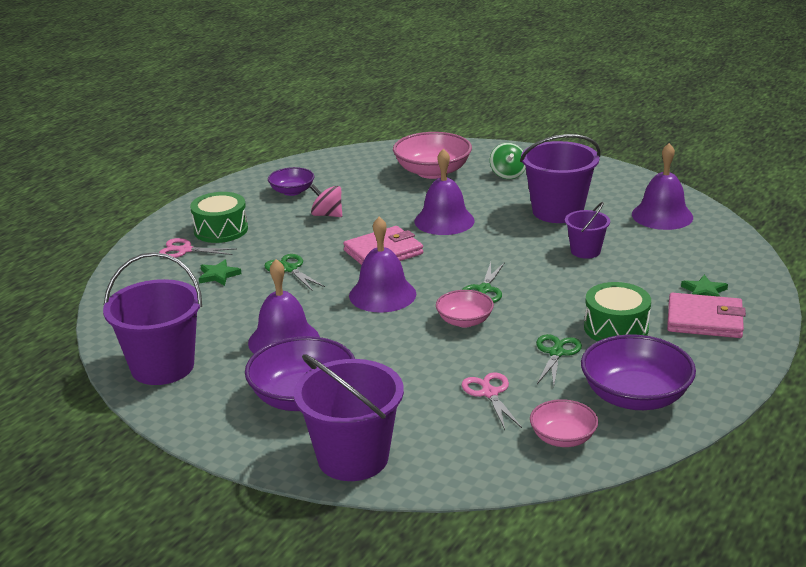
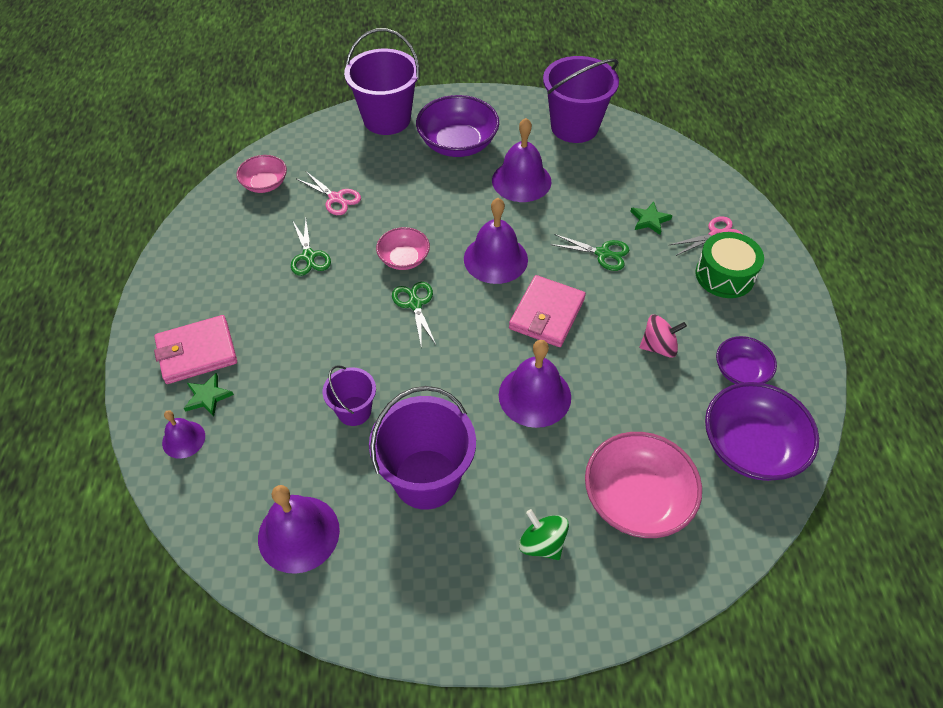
camera: 145 degrees right, 25 degrees up
(616, 328) = (273, 306): green drum -> none
(635, 396) = (229, 239): purple bowl -> purple bowl (751, 446)
(733, 275) = (183, 439): none -> purple bell

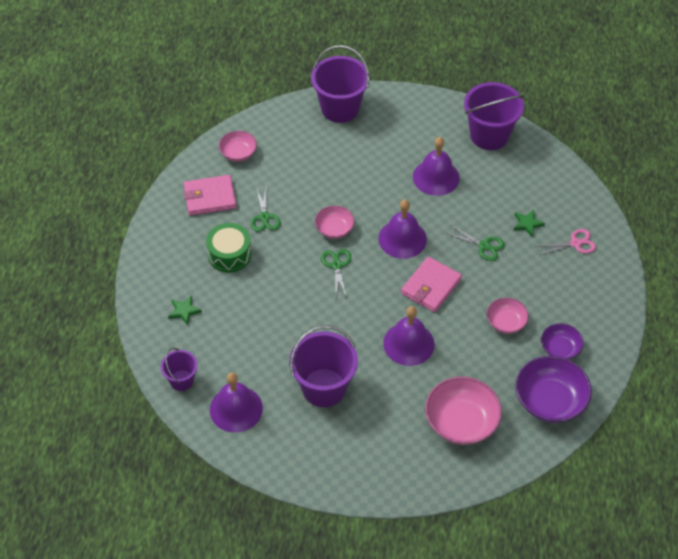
camera: 10 degrees right, 0 degrees up
(183, 439) = (166, 337): purple bell -> none
(197, 352) = (179, 278): pink wallet -> pink wallet (210, 197)
(336, 198) = (290, 172): pink scissors -> none
(354, 411) = (282, 335): purple bucket -> purple bucket (181, 380)
(458, 144) = (392, 138): purple bowl -> none
(542, 543) = (392, 439): green spinning top -> none
(658, 347) = (506, 322): pink spinning top -> pink bowl
(724, 275) = (571, 276): green drum -> green drum (229, 254)

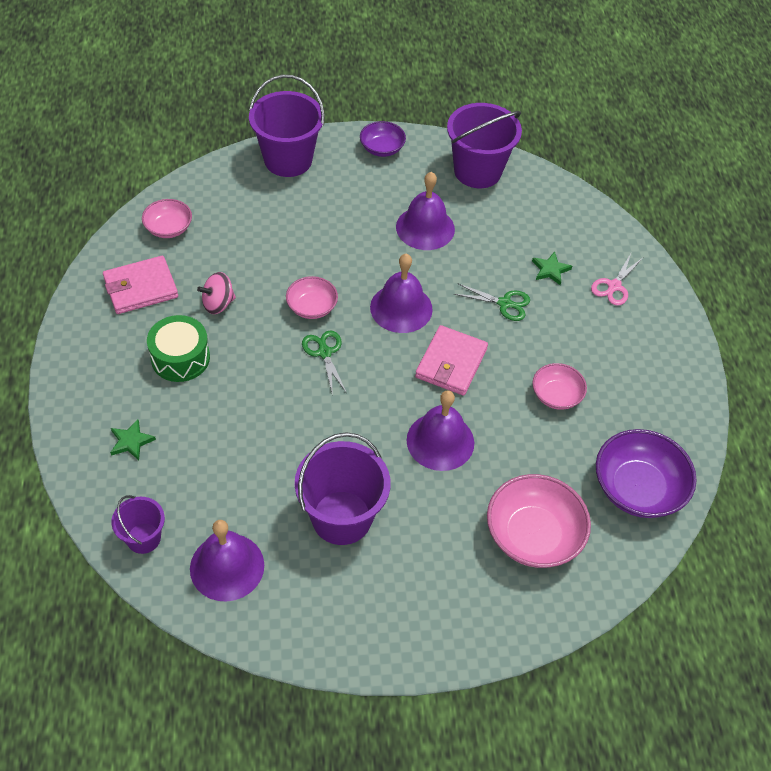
camera: 15 degrees left, 0 degrees up
(264, 217) = (218, 304): green scissors -> pink spinning top
(560, 348) = (631, 419): purple bowl -> purple bowl (382, 148)
(575, 243) = (614, 286): pink scissors -> pink scissors turned 150 degrees clockwise

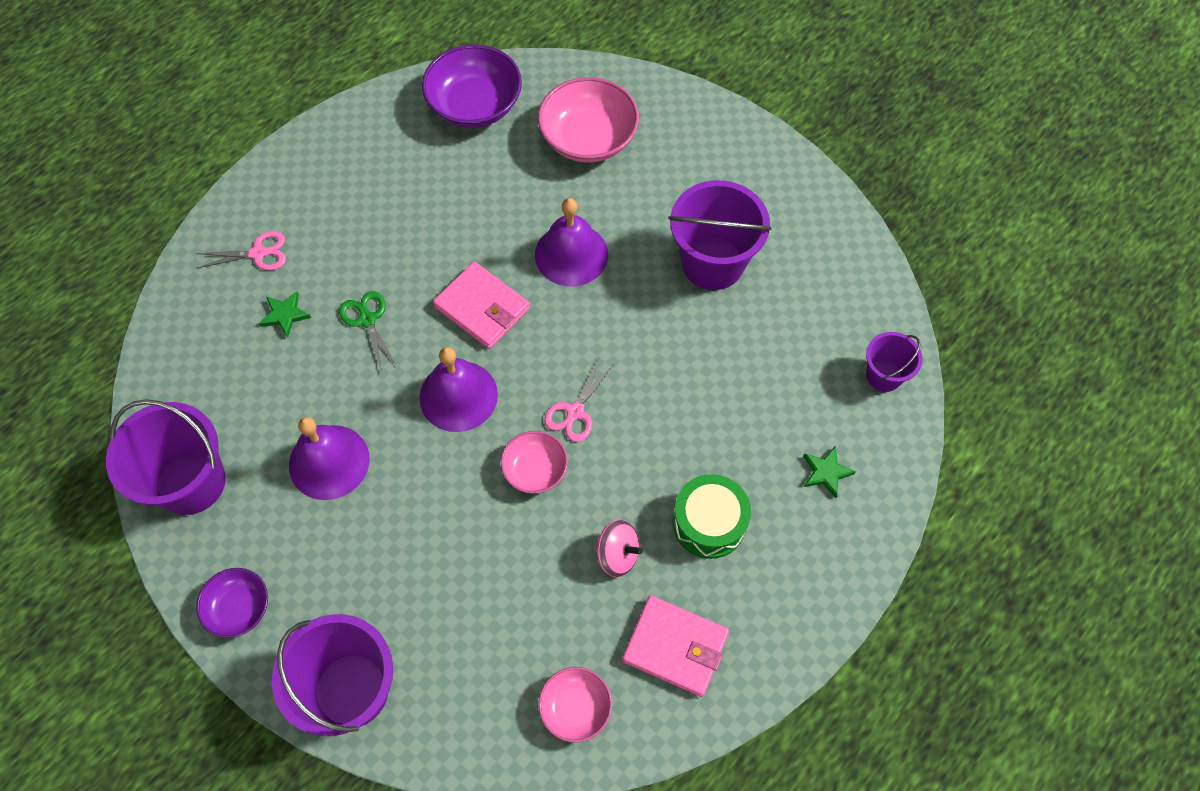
camera: 130 degrees left, 10 degrees up
(227, 566) = (836, 299): purple bell -> none
(324, 353) = (575, 412): green scissors -> pink scissors
(451, 363) = (482, 308): pink wallet -> pink wallet turned 60 degrees clockwise
(556, 395) = (437, 211): pink bowl -> none

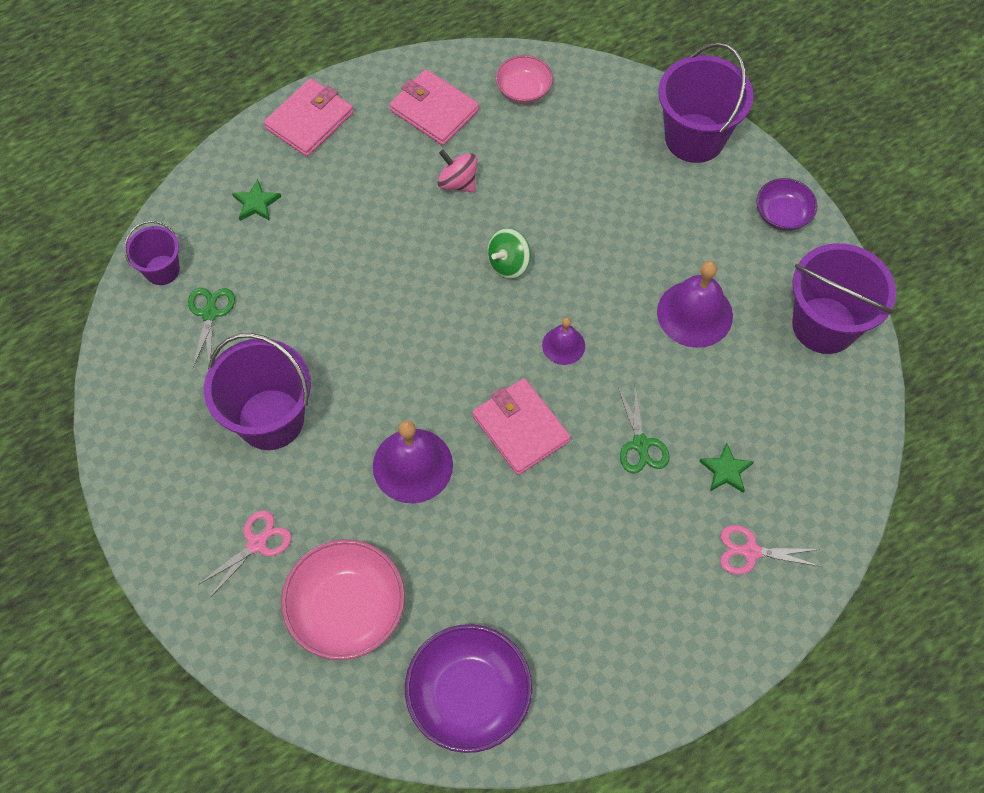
camera: 165 degrees left, 0 degrees up
(458, 396) = (563, 345): purple bell -> purple bell, size x0.56
(535, 469) = (508, 264): pink bowl -> green spinning top
(575, 412) = (457, 305): pink scissors -> pink scissors (256, 544)
(709, 523) = (373, 188): green drum -> none
(814, 343) = (210, 314): none -> green scissors
(815, 593) = (310, 121): none -> pink wallet

